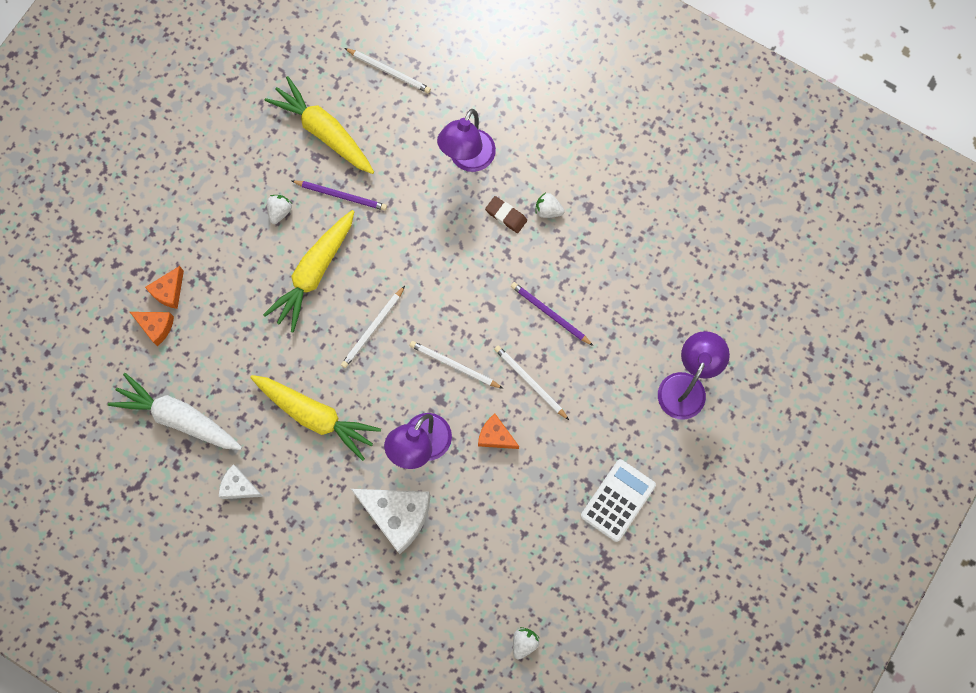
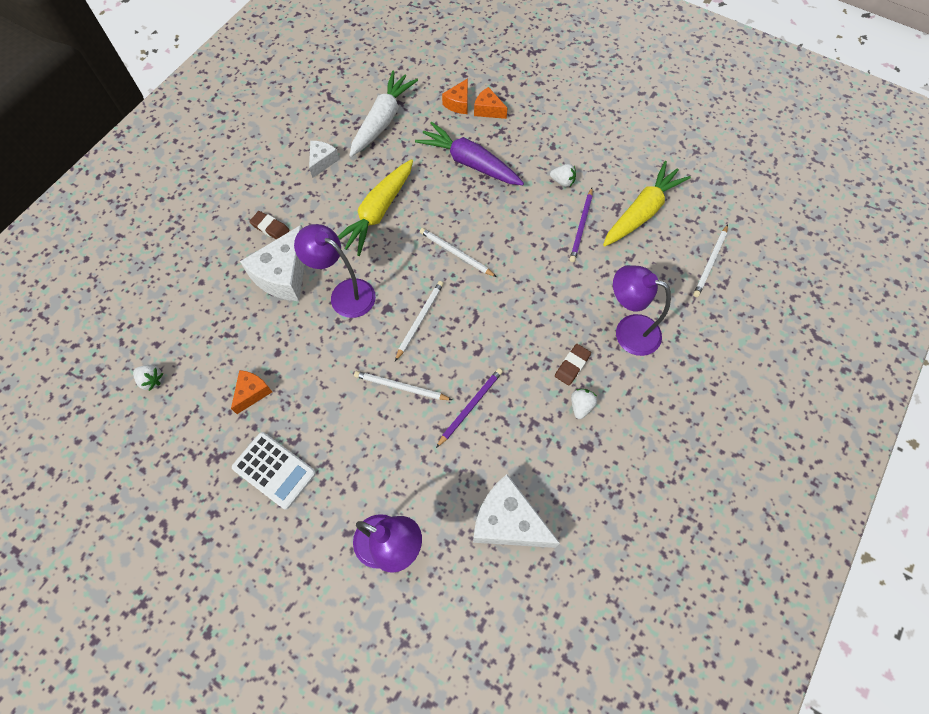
camera: 90 degrees right, 10 degrees down
(249, 313) = (470, 163): none -> purple carrot
(314, 272) = (507, 208): yellow carrot -> none
(333, 538) = (270, 228): none -> brown eraser
(495, 436) = (349, 356): orange cheese -> orange cheese (252, 392)
(530, 382) = (401, 387): white pencil -> white pencil turned 120 degrees counterclockwise
(660, 281) = (508, 522): none -> white cheese

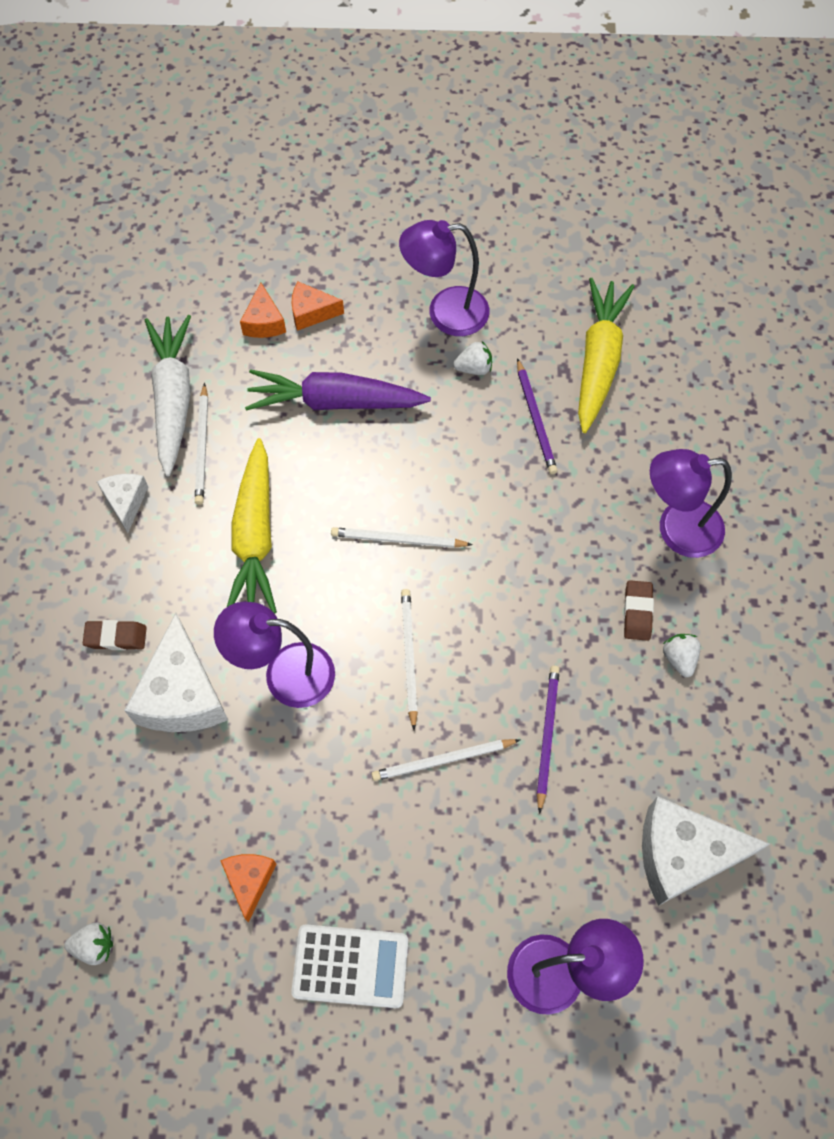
camera: 30 degrees left, 0 degrees up
(565, 144) = (445, 313): none -> purple lamp
(710, 262) = (720, 387): white pencil -> white pencil (202, 447)

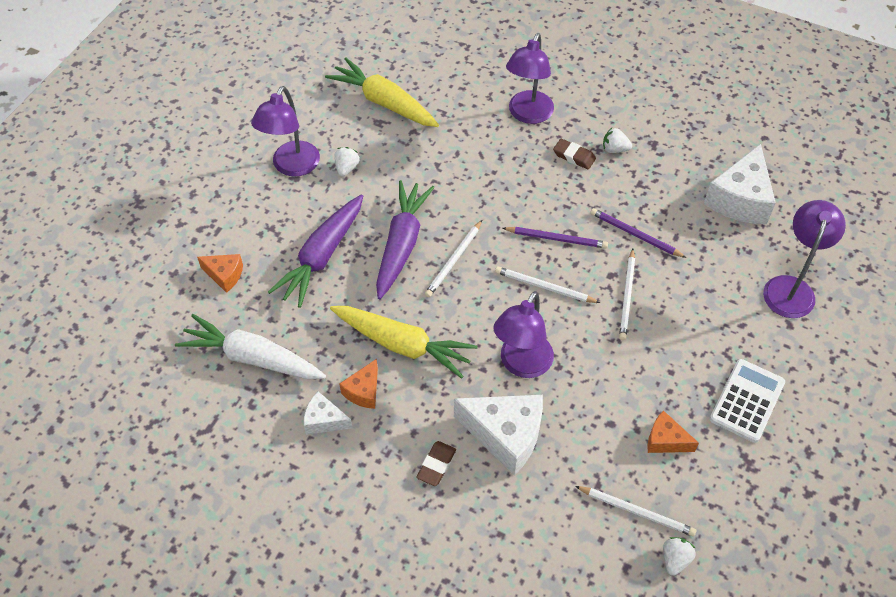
camera: 65 degrees left, 10 degrees down
(202, 447) = (307, 352): white pencil -> white pencil (637, 511)
(311, 313) = (237, 243): orange cheese -> orange cheese (363, 391)
(392, 474) = (401, 245): none -> purple carrot
(536, 419) = (407, 151): purple pencil -> purple pencil (557, 239)

